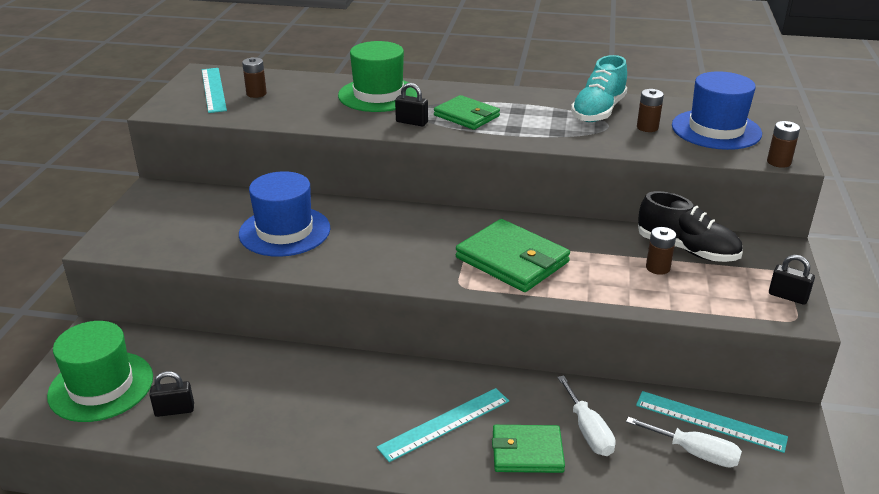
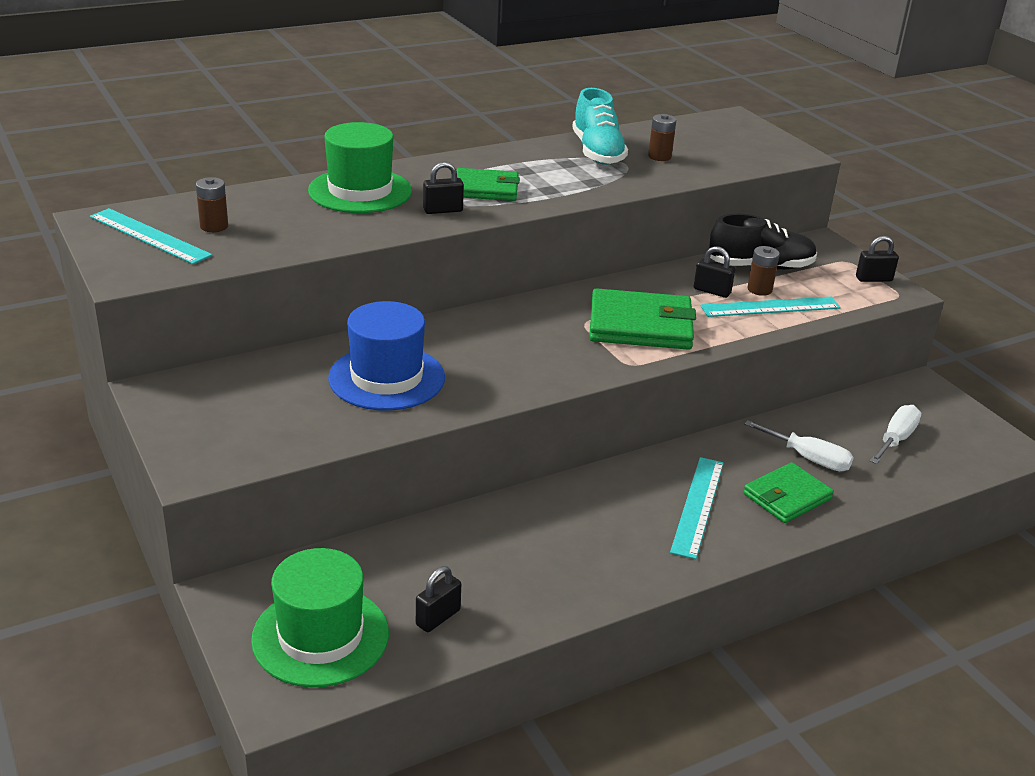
camera: 40 degrees left, 0 degrees up
(612, 254) = (712, 291): none -> black padlock
(695, 453) = (895, 439): white screwdriver -> white screwdriver turned 45 degrees counterclockwise
(710, 421) = (877, 411): turquoise ruler -> turquoise ruler (770, 307)
(716, 130) = (714, 144): blue hat -> none
(778, 162) = (797, 159): brown battery -> none

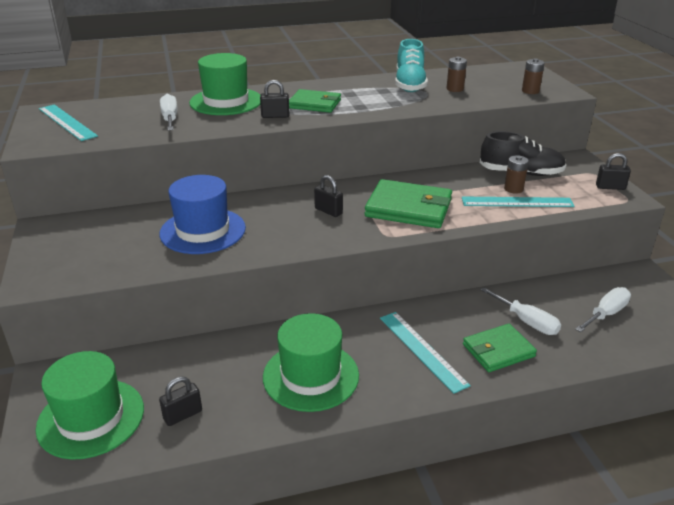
camera: 15 degrees right, 0 degrees up
(214, 226) = (113, 118): brown battery -> brown battery (530, 91)
(297, 222) = (170, 118): none -> white screwdriver
(575, 552) = (311, 376): none -> green hat
(697, 506) = (422, 350): turquoise ruler -> turquoise ruler turned 60 degrees counterclockwise
(712, 291) = (475, 188): black padlock -> black padlock (328, 211)

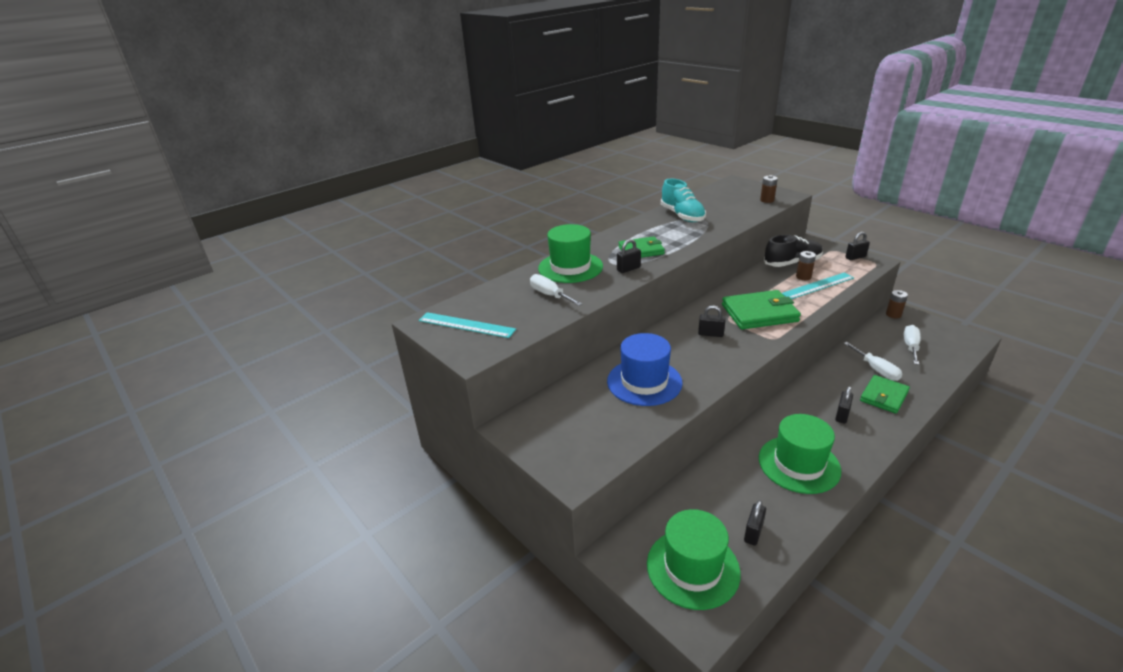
camera: 25 degrees left, 0 degrees up
(422, 350) = (842, 415): turquoise ruler -> black padlock
(455, 89) = (717, 211): brown battery -> brown battery (893, 314)
(527, 322) = (876, 370): white screwdriver -> white screwdriver turned 45 degrees clockwise

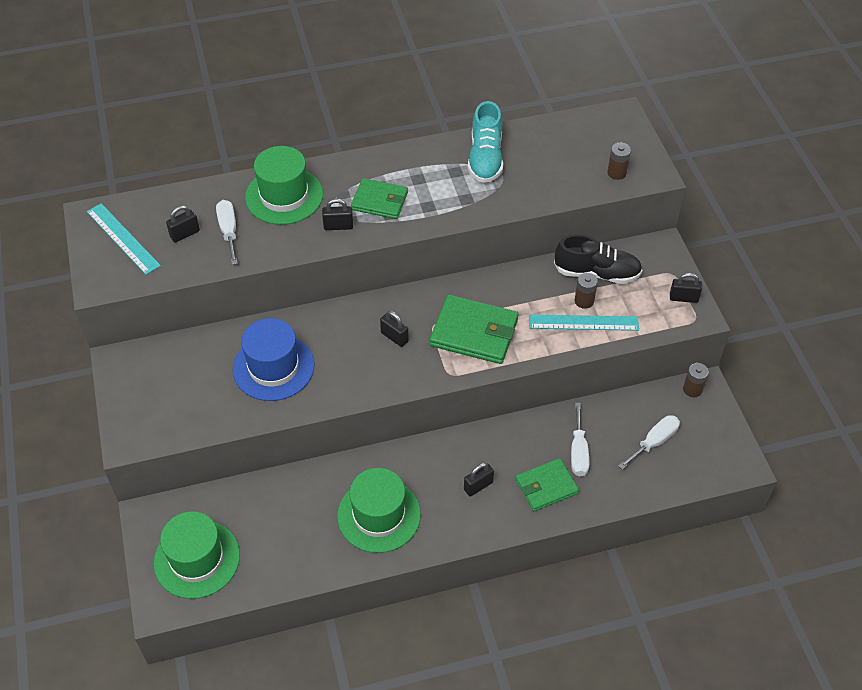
camera: 25 degrees right, 20 degrees up
(753, 533) = (272, 556): black padlock -> black padlock (185, 234)

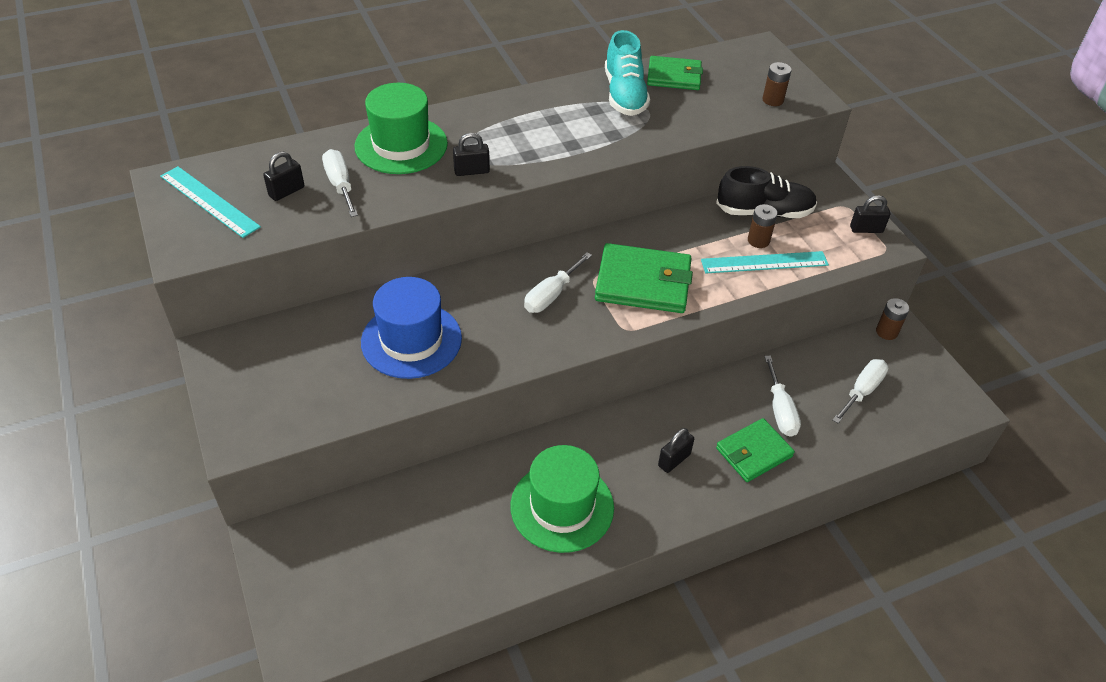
camera: 10 degrees left, 5 degrees down
(197, 559) = (340, 586): green hat -> none
(379, 201) = (514, 143): green wallet -> green wallet (674, 76)
(394, 337) = (551, 295): black padlock -> white screwdriver

